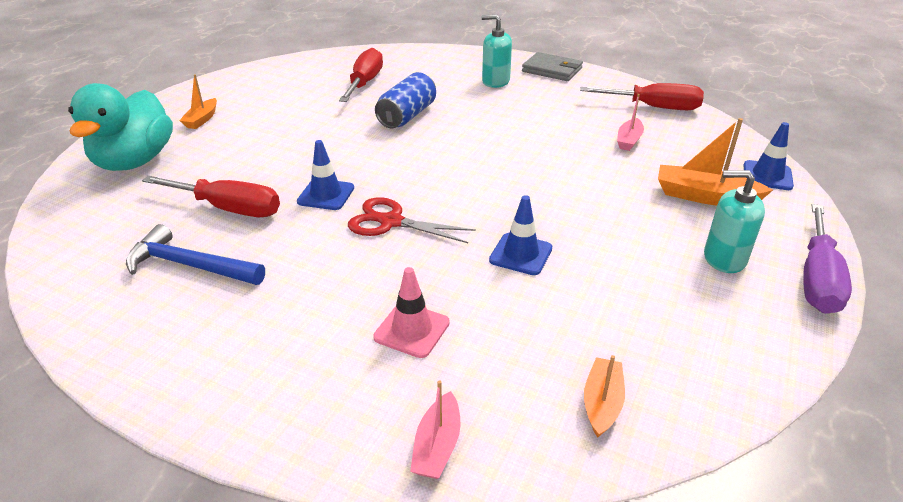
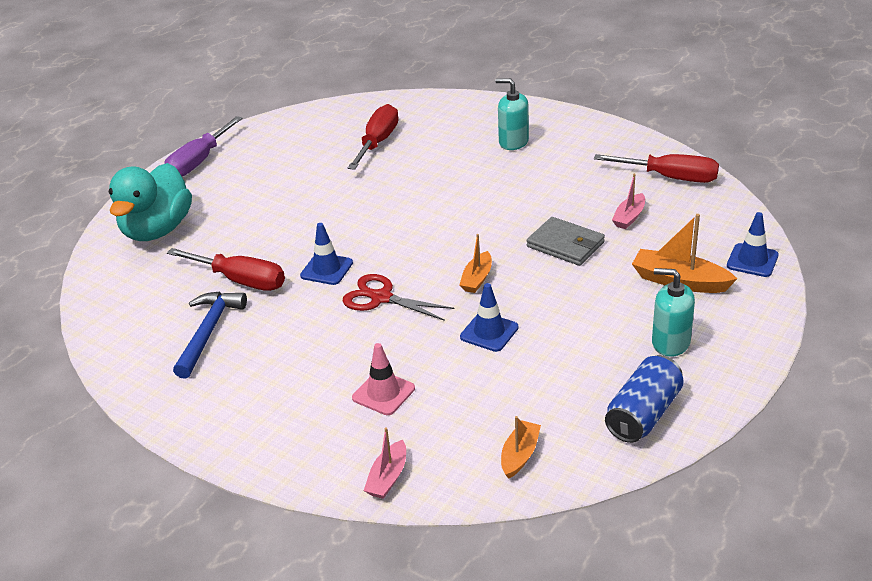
camera: 10 degrees right, 0 degrees up
(190, 265) = (209, 332): blue hammer -> blue hammer turned 75 degrees clockwise
(202, 119) = (216, 185): orange boat -> orange boat (477, 279)
(407, 116) = (414, 184): blue can -> blue can (643, 414)
(552, 70) = (578, 127): grey wallet -> grey wallet (565, 244)
(817, 279) = (746, 364): purple screwdriver -> purple screwdriver (199, 161)

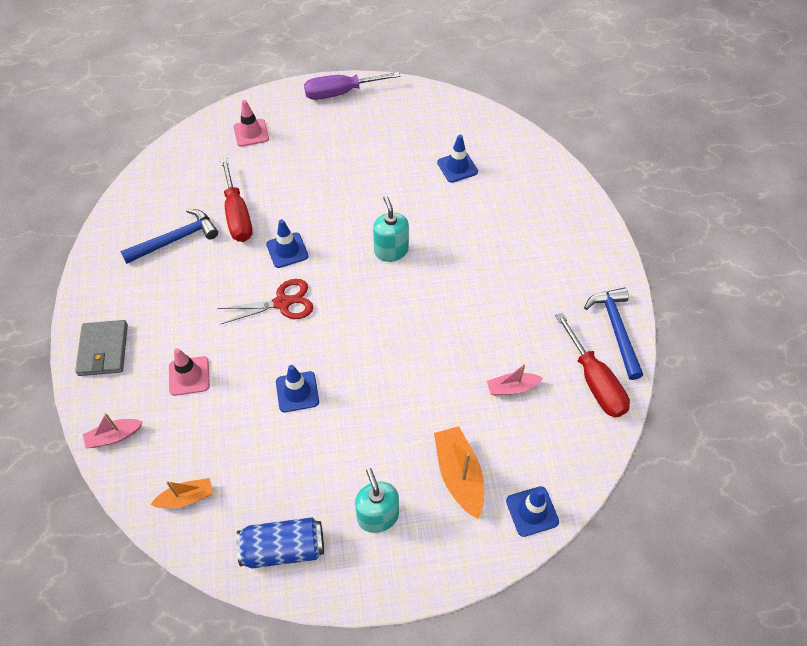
camera: 45 degrees right, 20 degrees up
(157, 230) = (251, 133): turquoise duck -> pink traffic cone
(378, 142) = (457, 167): red screwdriver -> blue traffic cone
(381, 298) = (283, 303): red scissors -> red scissors turned 90 degrees clockwise
(477, 279) = (350, 343): orange boat -> none
(513, 142) = (539, 245): turquoise soap dispenser -> turquoise soap dispenser (391, 251)
(565, 244) = (438, 369): grey wallet -> grey wallet (103, 350)
(636, 147) = (616, 329): none -> blue hammer

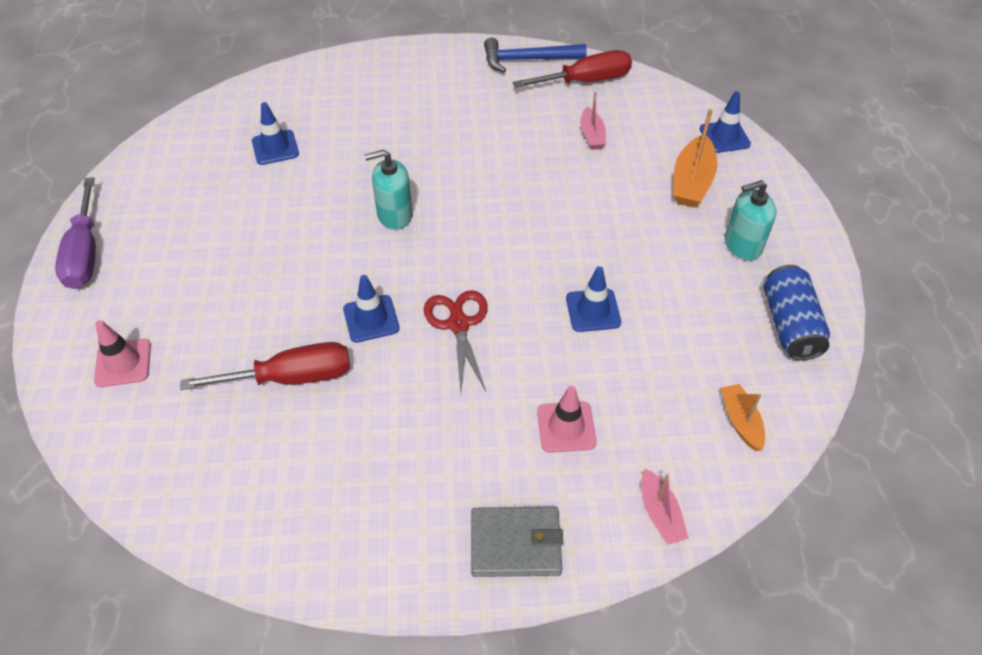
camera: 85 degrees left, 5 degrees down
(176, 239) = (319, 457): blue hammer -> none
(459, 475) = (691, 182): orange boat -> orange boat turned 60 degrees counterclockwise

